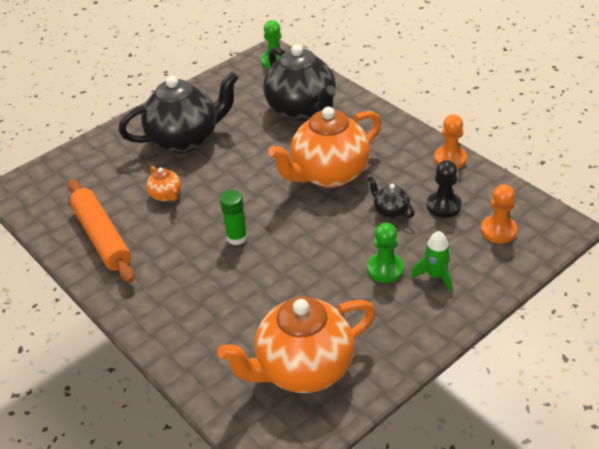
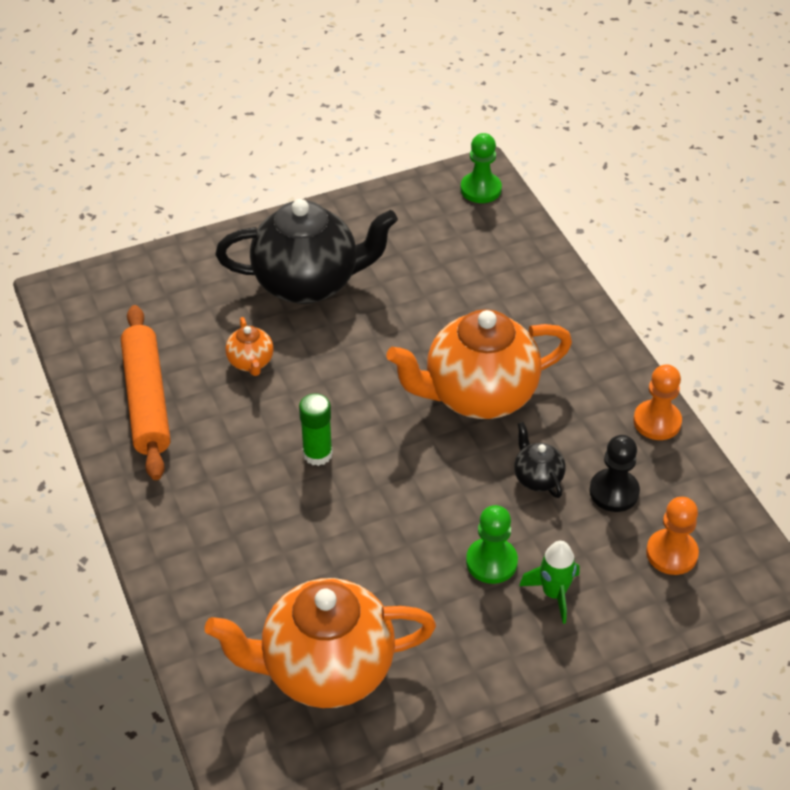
camera: 15 degrees right, 5 degrees up
(302, 110) = (485, 281): black teapot -> none

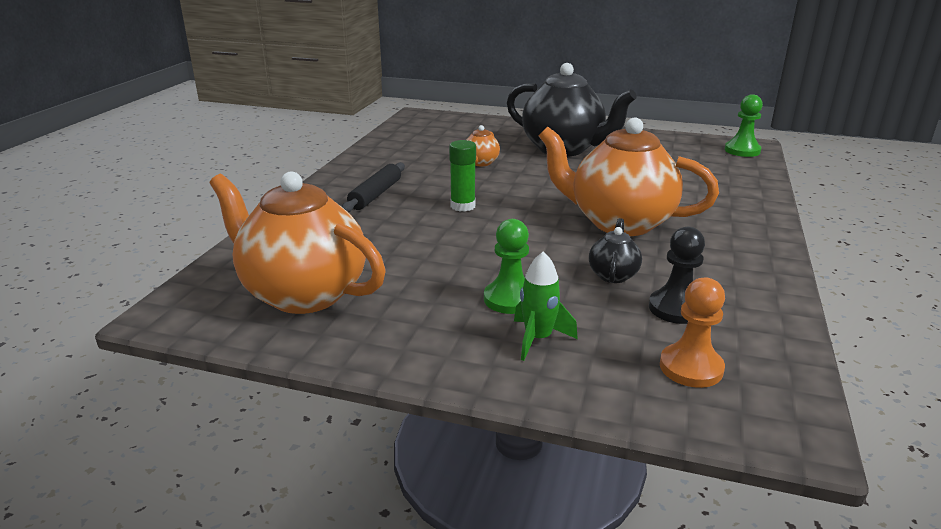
camera: 40 degrees right, 20 degrees down
(147, 400) = (398, 156): orange rolling pin -> none
(210, 488) = (375, 195): none -> black rolling pin
(657, 421) = (771, 288): orange pawn -> none

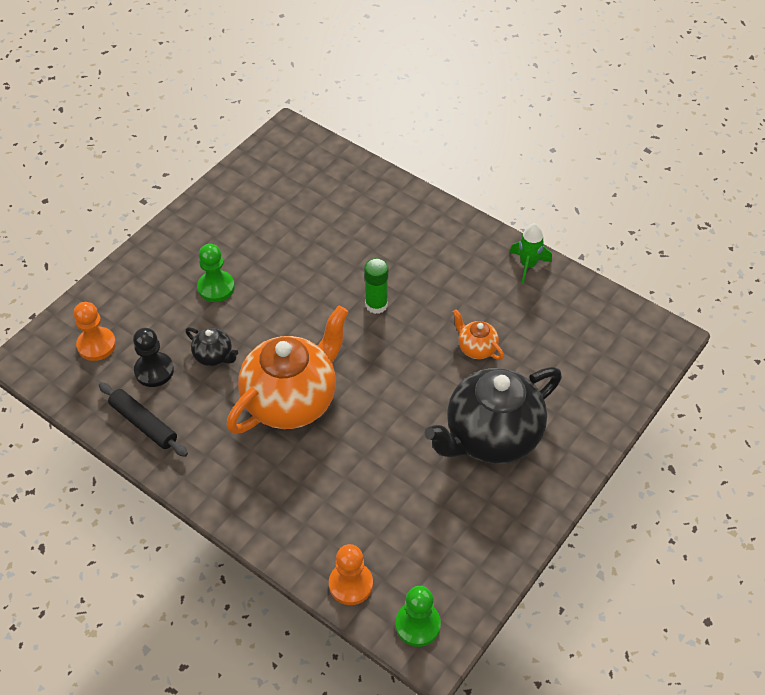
camera: 110 degrees right, 25 degrees up
(303, 294) = (280, 190): orange teapot -> none
(375, 195) = (427, 253): black rolling pin -> black rolling pin (144, 424)
(538, 339) = (166, 286): green rocket -> green rocket (528, 265)
(749, 172) = (351, 584): none -> orange pawn

